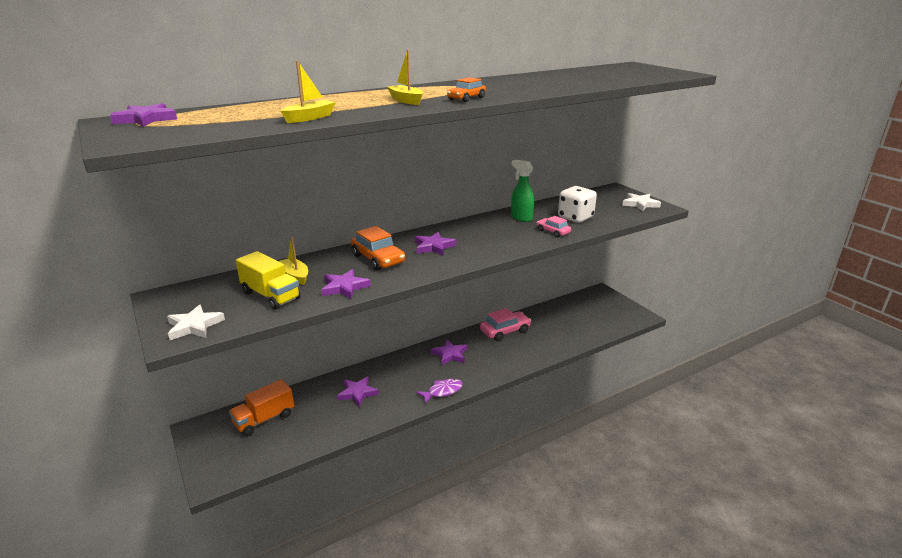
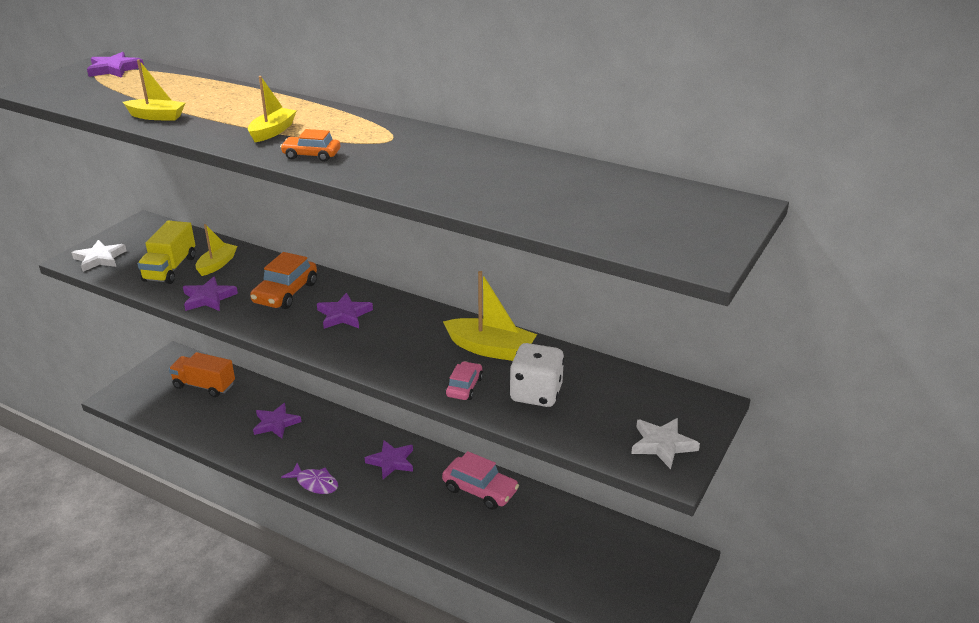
camera: 60 degrees right, 5 degrees up
(521, 218) = (491, 349): green spray bottle -> yellow boat

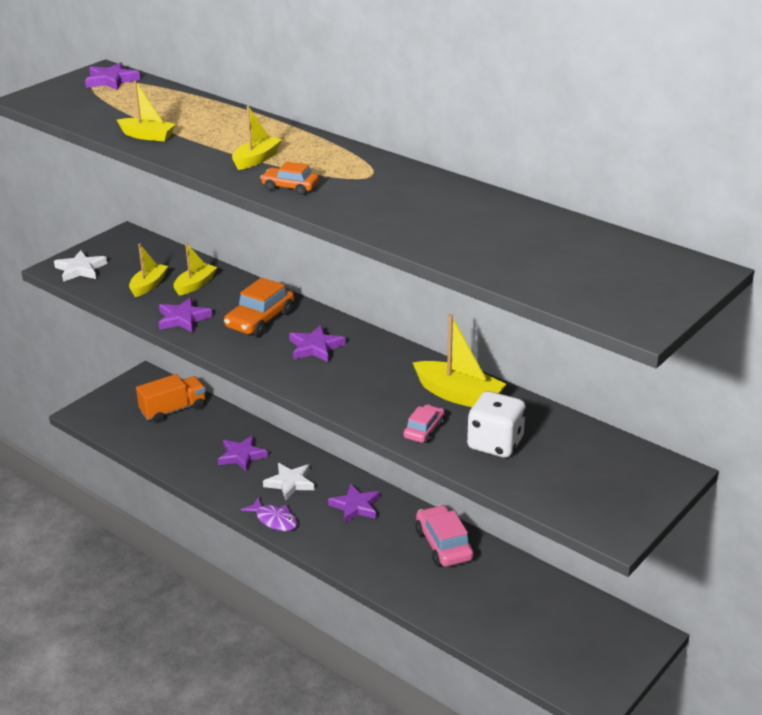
camera: 10 degrees right, 0 degrees up
(170, 269) = (148, 285): yellow truck -> yellow boat
(204, 386) = (173, 410): orange truck -> orange truck turned 120 degrees clockwise
(480, 490) = (443, 545): pink car -> pink car turned 150 degrees counterclockwise
(662, 445) = (612, 505): white star -> white star (290, 483)

